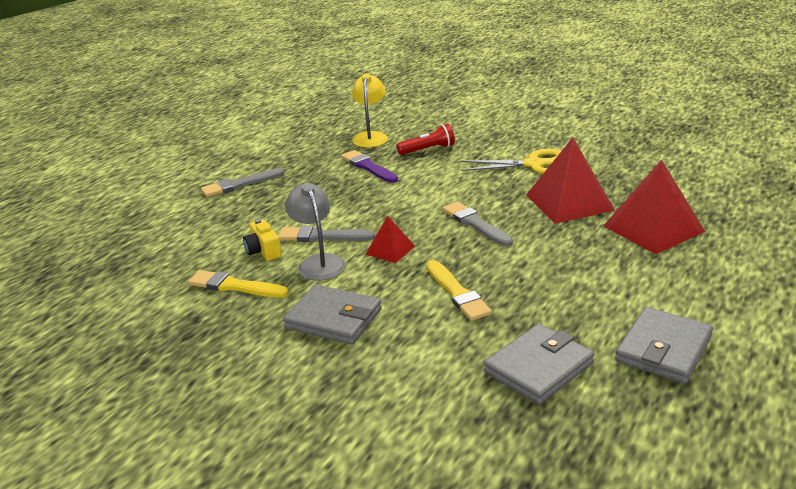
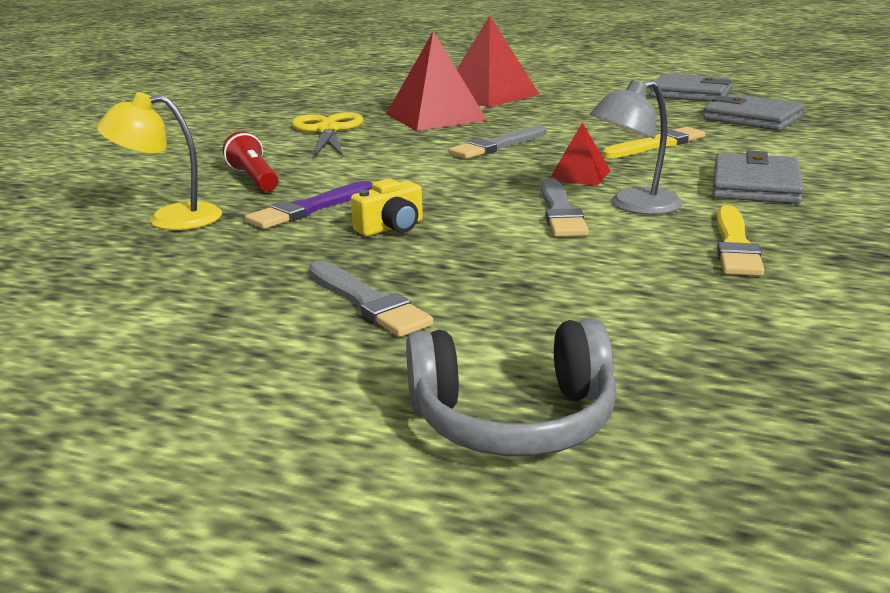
camera: 100 degrees left, 5 degrees down
(125, 211) = (513, 419): none -> grey headphones
(263, 251) = (623, 242): yellow camera -> yellow camera (391, 227)

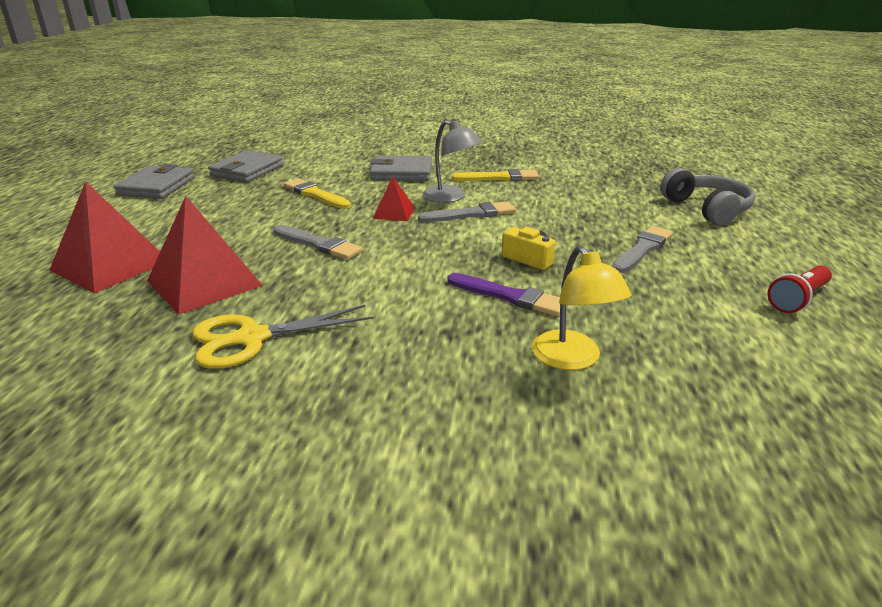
camera: 105 degrees left, 5 degrees up
(254, 179) = (443, 343): red flashlight -> red flashlight (797, 300)

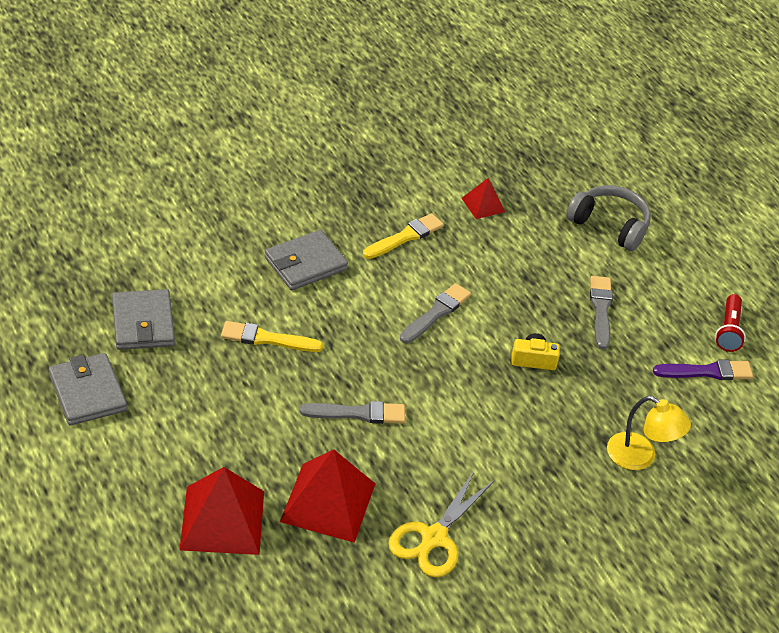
camera: 40 degrees left, 15 degrees up
(394, 213) = (370, 339): red pyramid -> red pyramid (483, 204)
(450, 197) = (394, 292): grey lamp -> none
(509, 296) = (556, 412): purple brush -> purple brush (707, 372)

